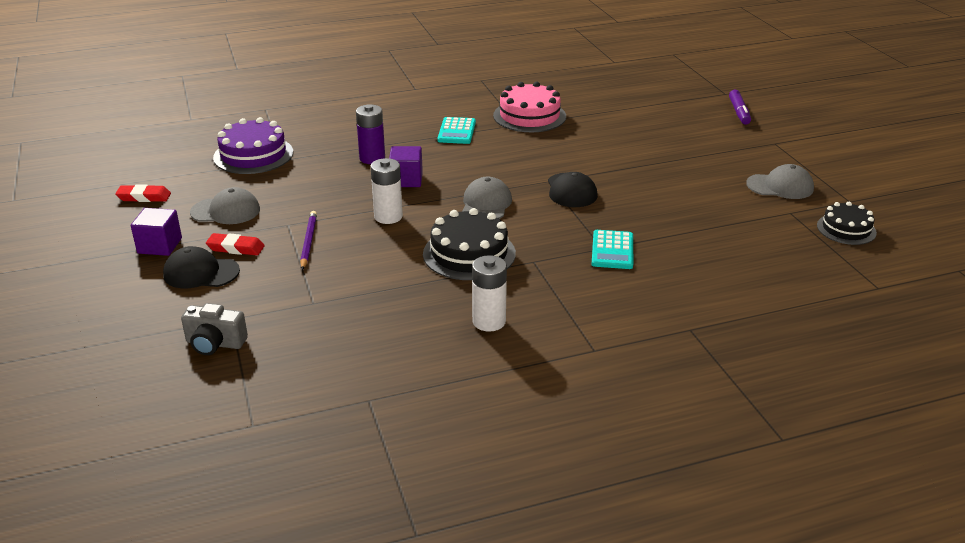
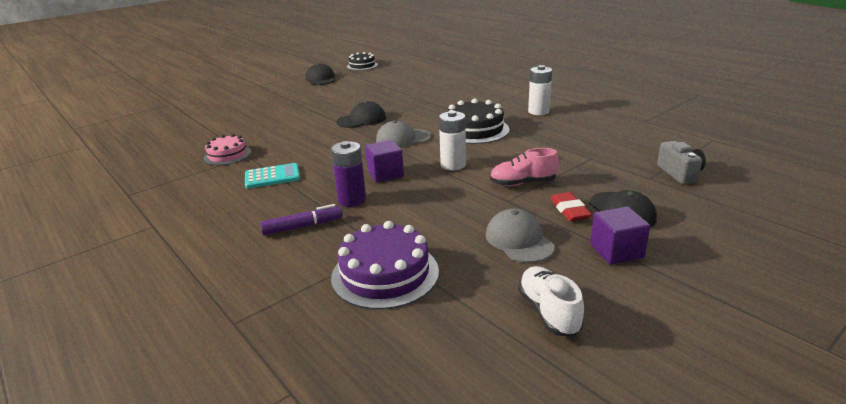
camera: 110 degrees left, 5 degrees down
(144, 197) = (548, 312): red eraser -> white shoe
(308, 242) = (523, 183): purple pencil -> pink shoe
(529, 116) = (227, 155): pink cake -> pink cake, size x0.64
(612, 250) = (430, 100): turquoise calculator -> none
(739, 112) = (208, 97): purple marker -> purple marker (303, 226)
(780, 186) = (321, 79): grey cap -> black cap

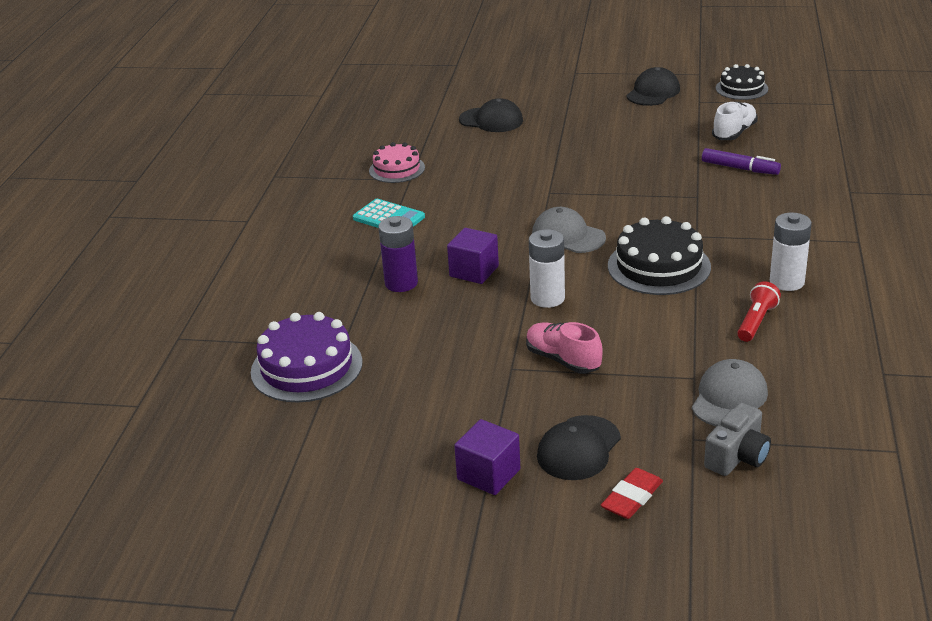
camera: 50 degrees right, 5 degrees up
(303, 226) = (328, 287): purple marker -> purple marker (740, 168)
(362, 120) = (579, 185): black cap -> black cap (491, 120)
(519, 240) = (440, 409): grey cap -> grey cap (729, 398)
(548, 312) = (343, 475): white shoe -> white shoe (734, 133)
(562, 128) = (756, 321): none -> red flashlight
(569, 210) = (539, 414): red eraser -> red eraser (632, 498)

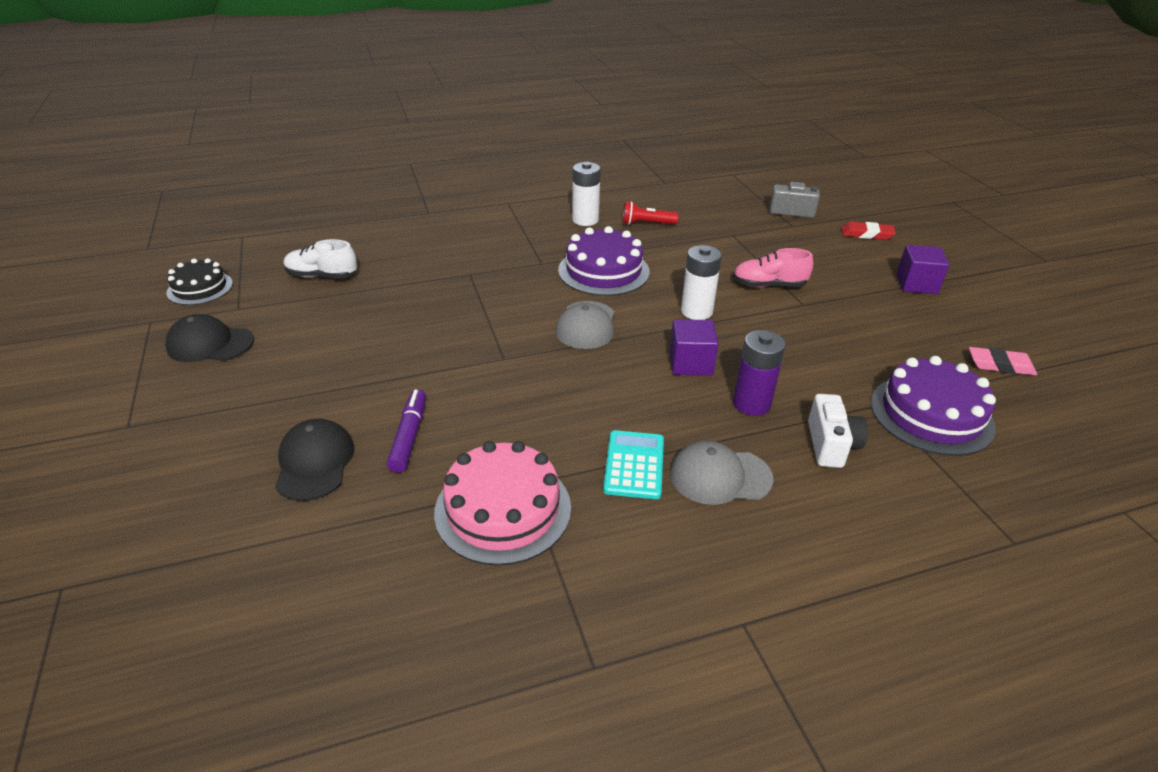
camera: 120 degrees left, 5 degrees up
(318, 448) = (1000, 365): none -> pink eraser
(327, 302) = (831, 445): none -> white camera
(397, 169) = (503, 509): pink cake -> pink cake, size x1.57
(563, 360) = (769, 285): pink shoe -> pink shoe turned 75 degrees clockwise
(578, 448) = (850, 259): black cap -> none
(659, 266) = (603, 271): black cake -> purple cake
(729, 398) = (741, 221): grey cap -> grey cap (720, 476)
(740, 168) = (403, 262): purple marker -> purple marker (409, 436)

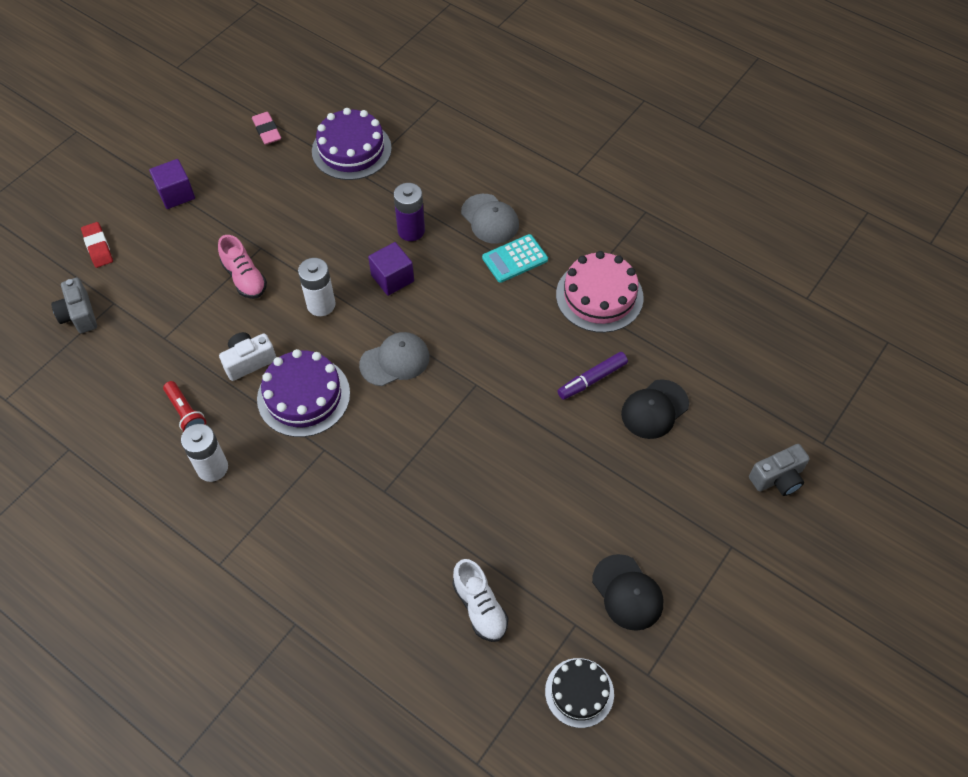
camera: 125 degrees left, 20 degrees up
(107, 510) = (777, 478): none -> grey camera
(831, 445) = (420, 183): white camera -> white camera (249, 361)

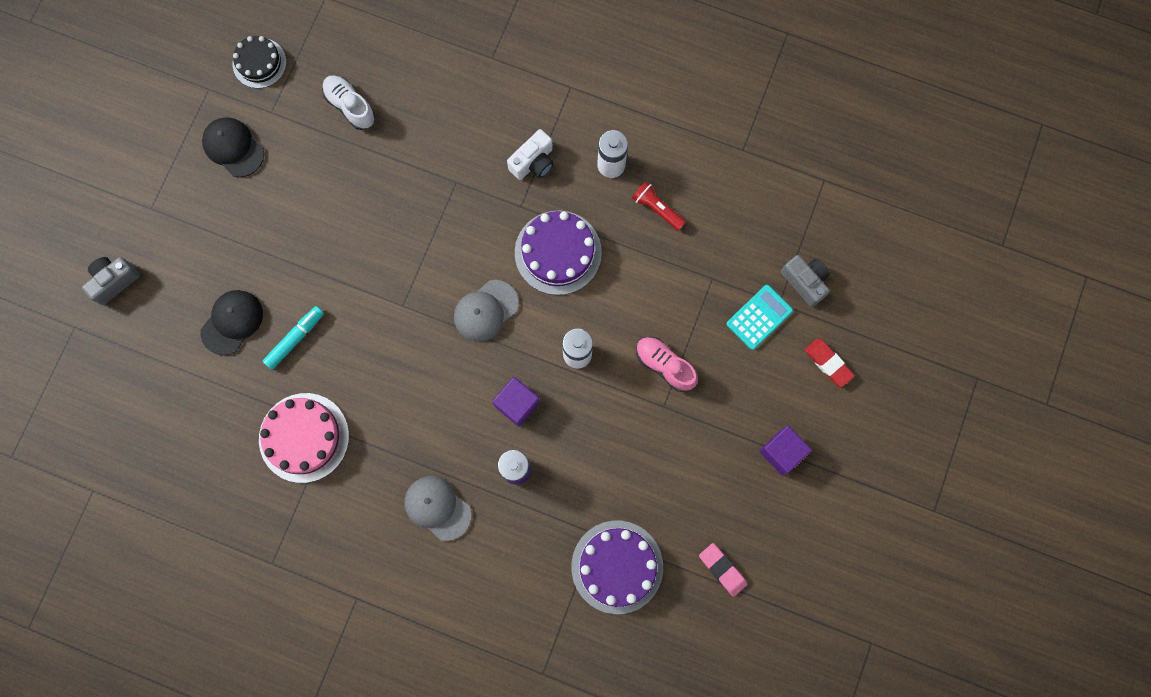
camera: 165 degrees right, 20 degrees up
(249, 361) = (622, 274): white camera -> white camera (533, 162)
(515, 259) = (399, 461): turquoise calculator -> turquoise calculator (759, 317)
(592, 379) = (295, 339): purple marker -> turquoise marker

